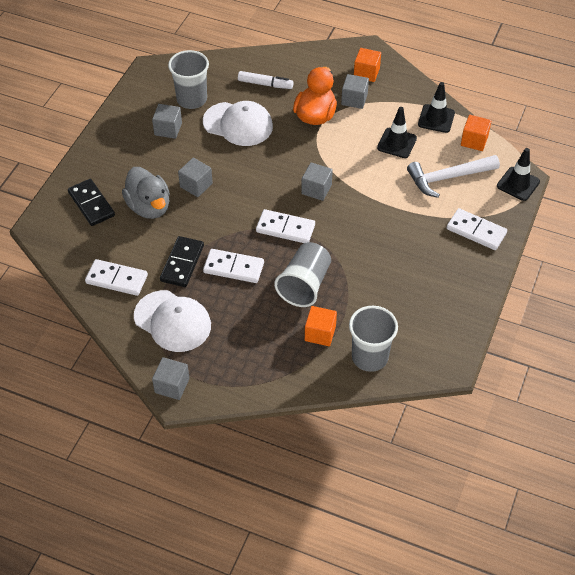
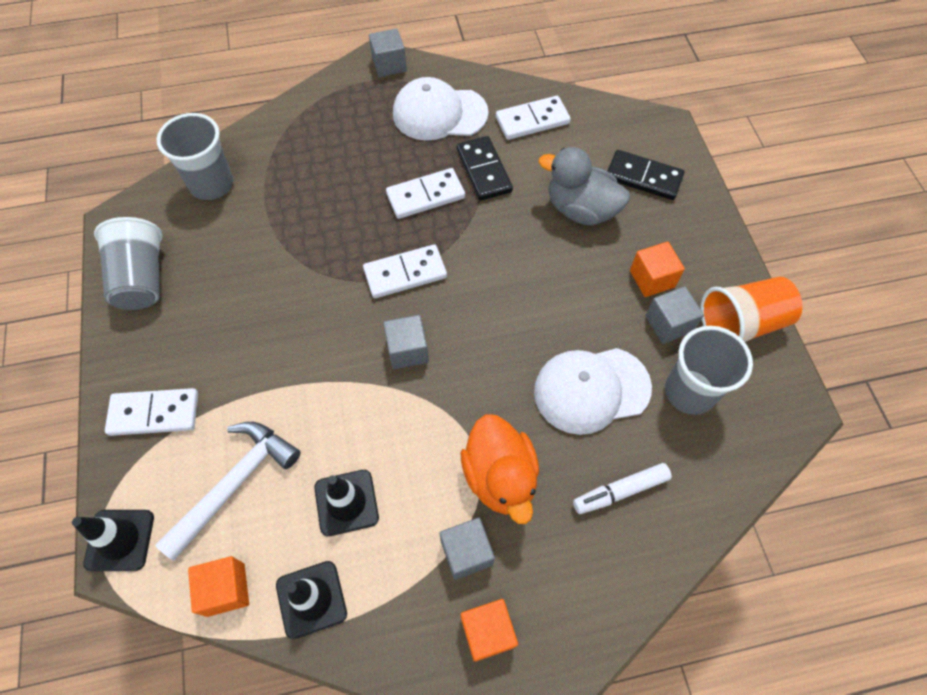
camera: 145 degrees right, 10 degrees up
(132, 110) = (741, 323): none -> orange cup
(196, 185) = (557, 267): grey cube -> none
(304, 285) = (333, 220): grey cup -> grey cup (142, 279)
(320, 333) = (280, 180): orange cube -> orange cube (652, 279)

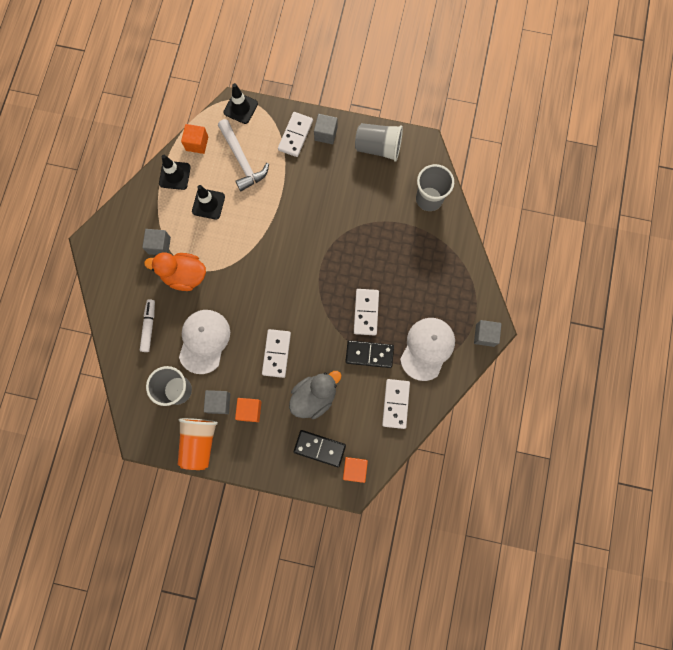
camera: 115 degrees right, 15 degrees up
(405, 273) = (318, 279): white domino -> white domino (276, 353)
(407, 350) = (271, 261): grey cube -> grey cube (325, 134)
(487, 632) = (123, 239): orange cube -> orange cube (354, 469)
(643, 177) = (319, 448): black domino -> black domino turned 60 degrees clockwise

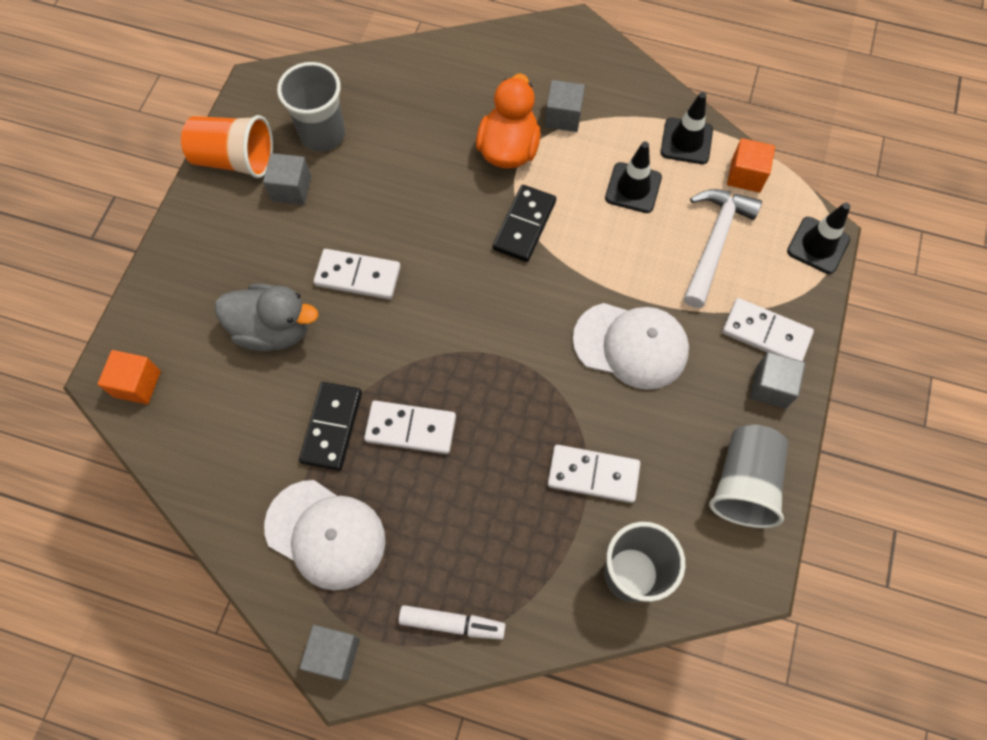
camera: 95 degrees right, 10 degrees down
(149, 326) = (429, 100): white marker -> white marker (452, 623)
(204, 341) = (395, 172): white cap -> white cap (631, 345)
(242, 160) = (714, 242): white hammer -> white hammer turned 135 degrees clockwise
(250, 410) = (270, 231): orange cube -> none
(314, 396) = (273, 329): grey duck -> grey duck turned 45 degrees counterclockwise
(319, 448) = (185, 331): black domino -> black domino (524, 225)
(396, 404) = (233, 464): white domino -> white domino (593, 475)

